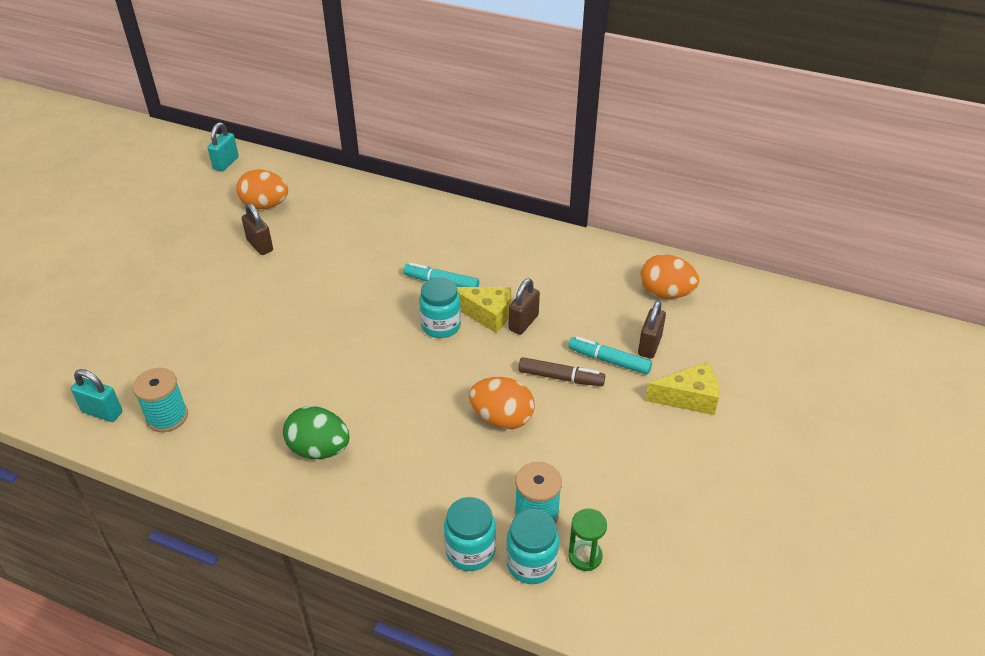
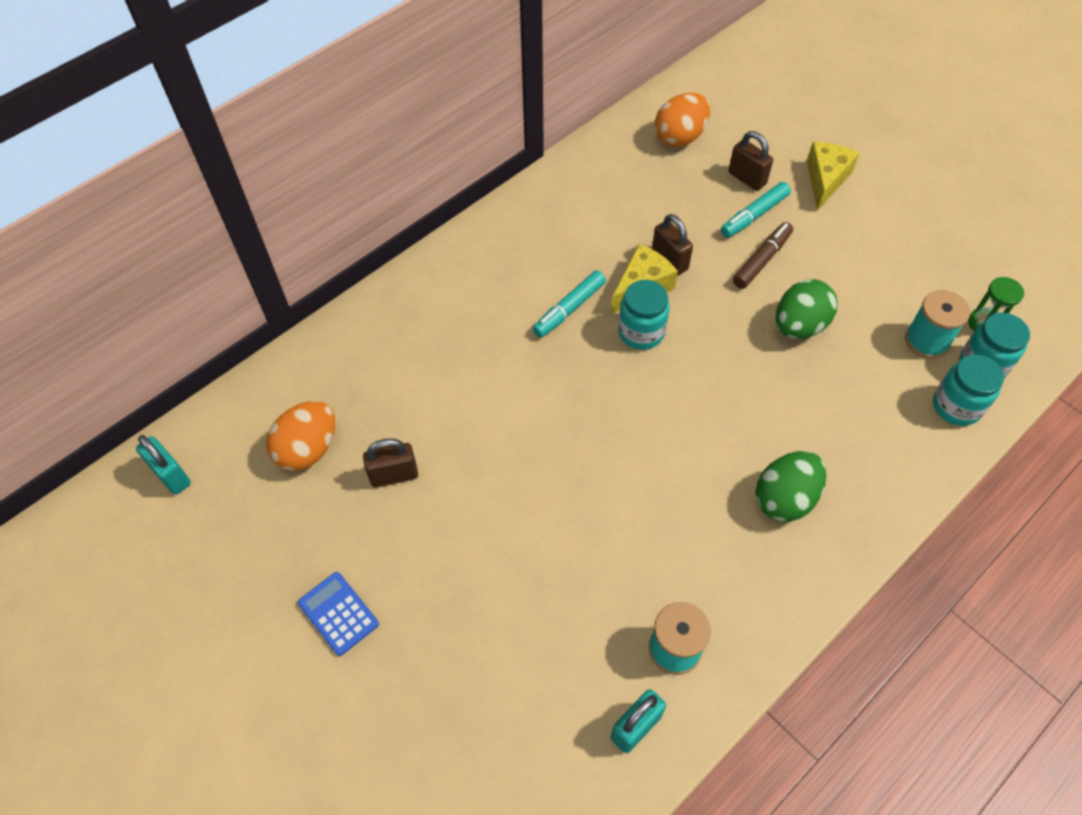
camera: 65 degrees left, 15 degrees up
(153, 255) = (338, 613): none -> blue calculator
(502, 418) = (799, 326): orange egg -> green egg

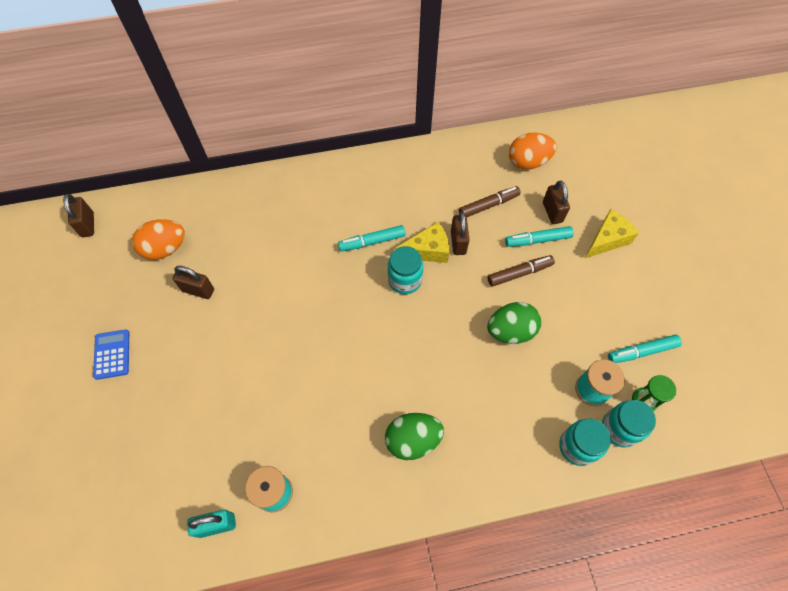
camera: 30 degrees right, 5 degrees up
(171, 475) = (88, 225): turquoise padlock -> brown padlock
(672, 204) = (488, 205): none -> brown marker
(945, 276) = (642, 351): none -> turquoise marker

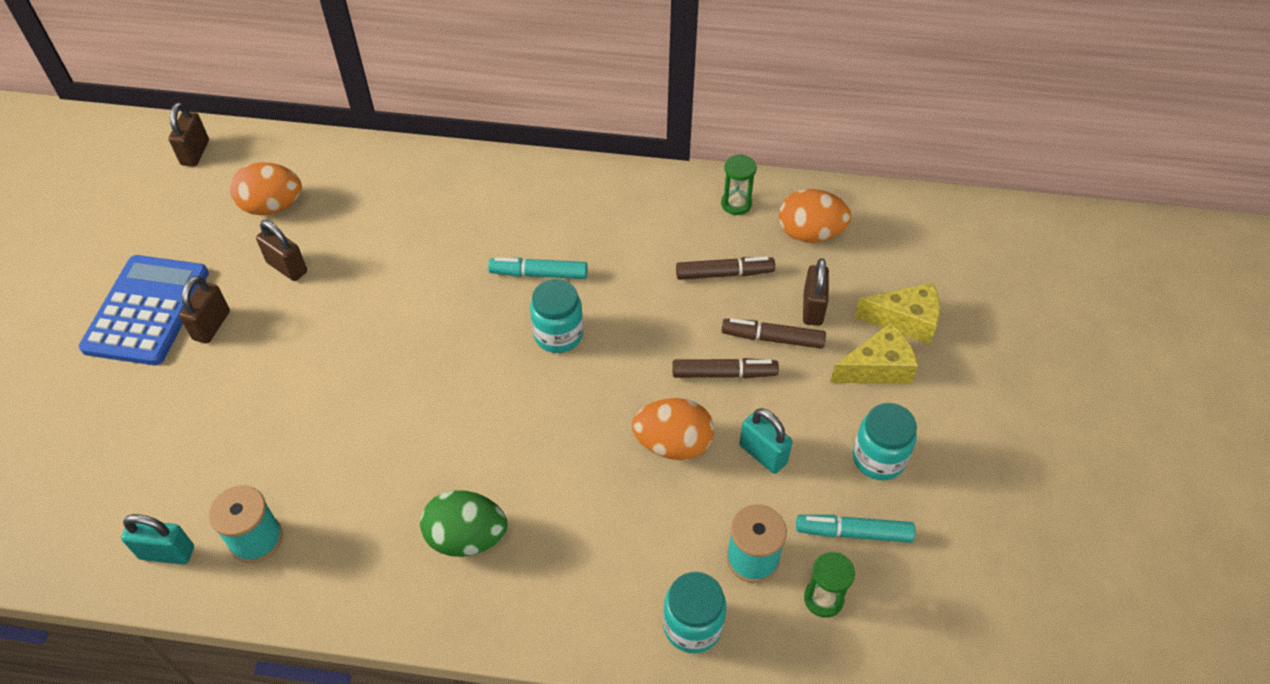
camera: 20 degrees right, 10 degrees down
(112, 354) = (147, 310): blue calculator -> blue calculator, size x1.88
(427, 250) = (608, 307): yellow cheese -> yellow cheese (905, 320)
(458, 242) = (656, 309): brown padlock -> brown padlock (211, 325)
(474, 155) = (736, 204): none -> green hourglass
(510, 331) = (673, 444): green egg -> orange egg
(538, 240) = (772, 338): turquoise marker -> brown marker
(567, 319) = (763, 454): none -> turquoise padlock
(619, 428) = (767, 624): turquoise jar -> turquoise jar (878, 458)

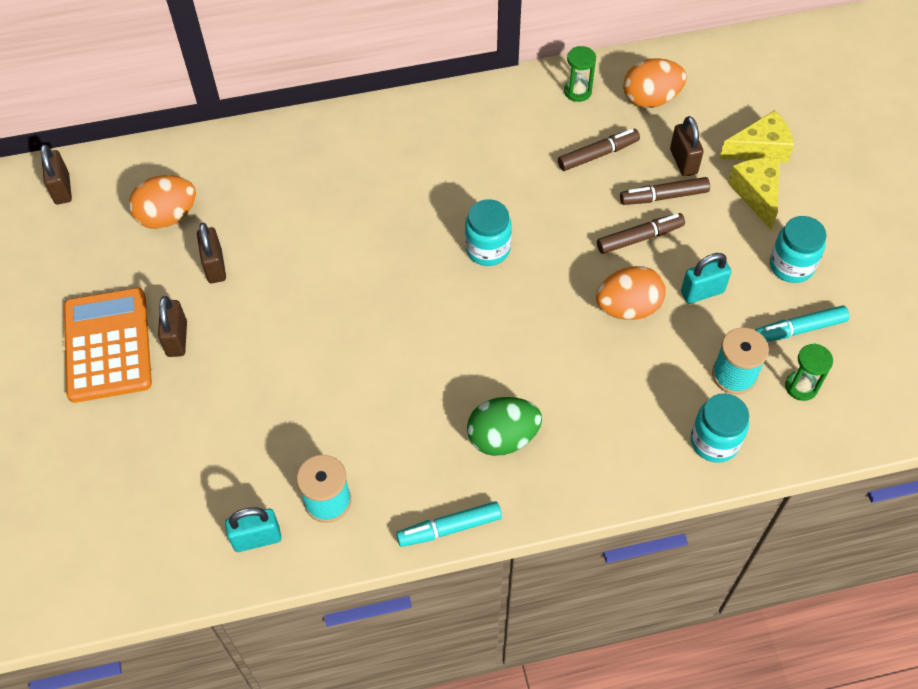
camera: 20 degrees left, 5 degrees up
(147, 310) = (108, 345): blue calculator -> orange calculator
(287, 267) = (215, 266): brown padlock -> brown padlock turned 60 degrees clockwise
(539, 274) = (443, 203): turquoise marker -> turquoise marker (449, 528)
(763, 454) = (702, 292): turquoise padlock -> turquoise padlock turned 45 degrees counterclockwise
(877, 368) = (756, 194): yellow cheese -> yellow cheese turned 60 degrees counterclockwise

